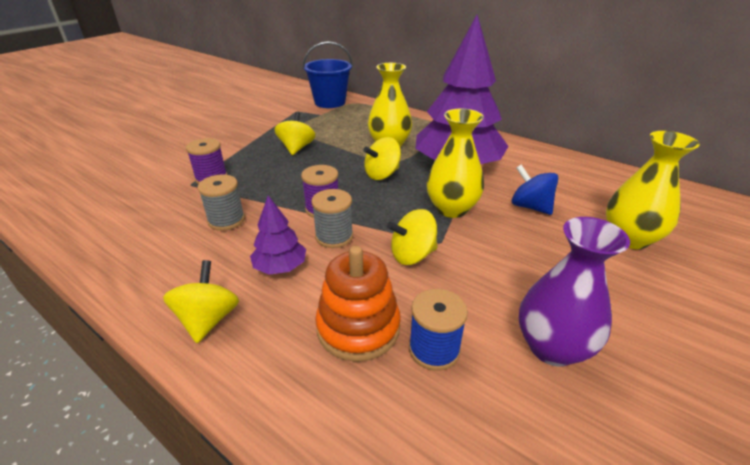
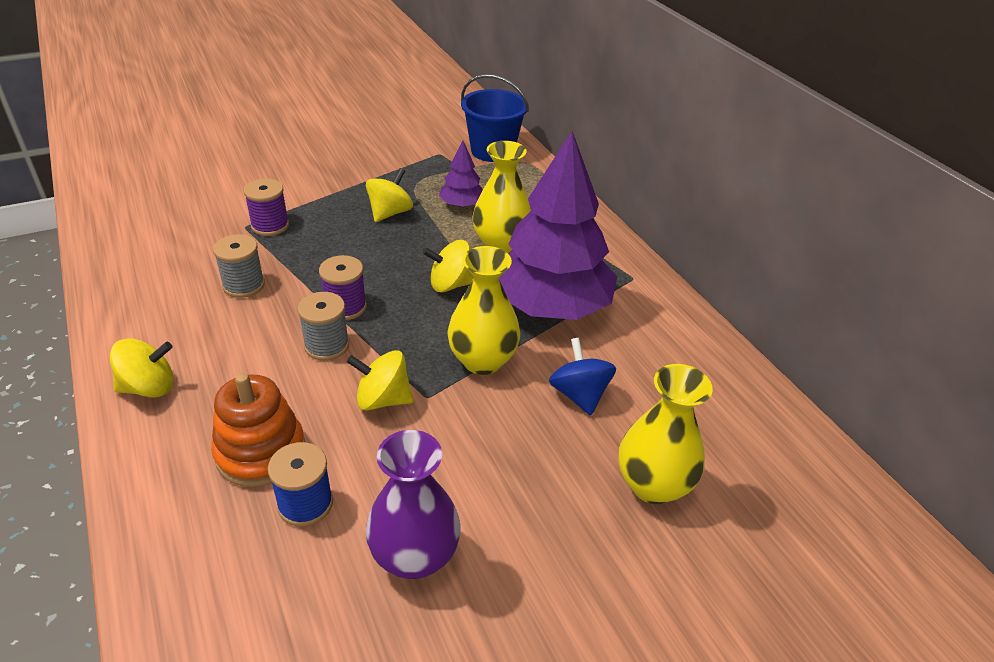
camera: 25 degrees right, 5 degrees up
(208, 320) = (149, 387): yellow spinning top -> yellow spinning top turned 45 degrees clockwise
(280, 267) = (248, 359): purple tree -> purple tree (461, 205)

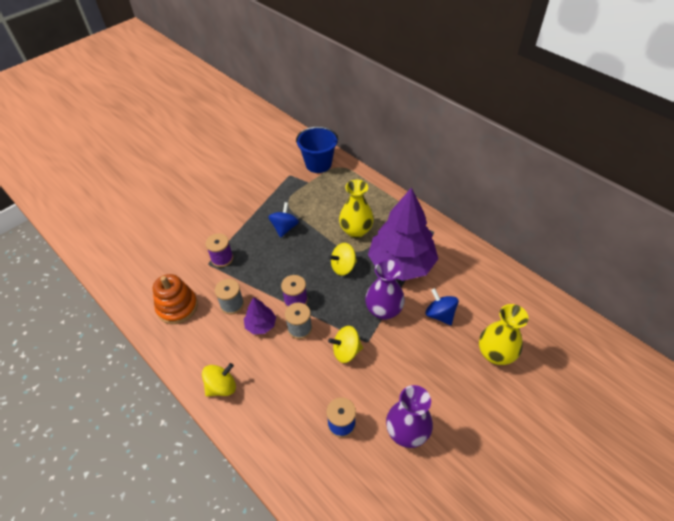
camera: 15 degrees left, 10 degrees up
(261, 452) = (303, 403): orange stacking toy -> orange stacking toy (177, 307)
(390, 213) = (284, 228): yellow spinning top -> blue spinning top
(461, 205) = (321, 209): purple tree -> purple tree (261, 325)
(482, 361) = (383, 310): yellow vase -> purple vase

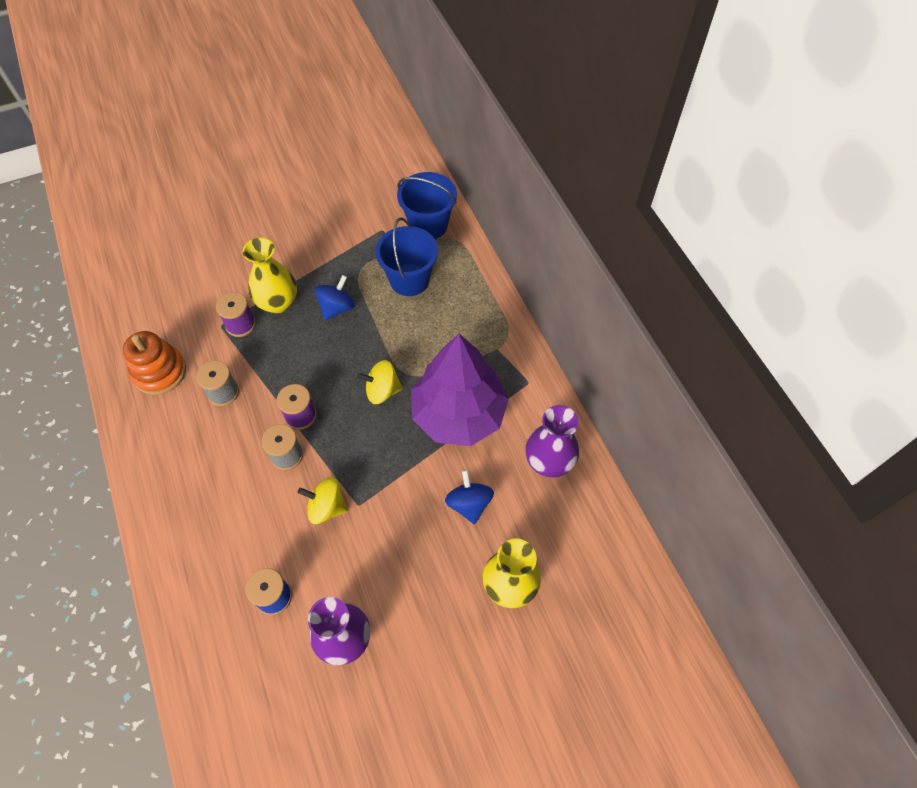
camera: 20 degrees right, 10 degrees up
(221, 387) = (163, 495): yellow spinning top -> none
(261, 325) = (243, 433): purple tree -> none
(324, 198) = (409, 280): none -> blue bucket
(356, 231) = (425, 344): yellow vase -> yellow vase (278, 302)
(383, 310) = (401, 470): purple vase -> purple vase (549, 461)

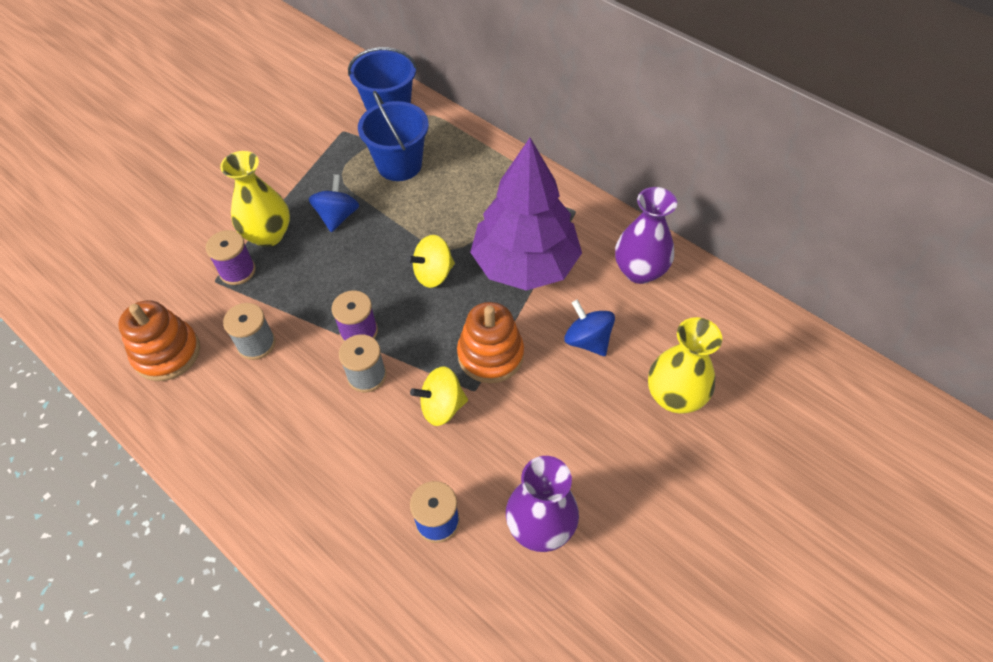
camera: 25 degrees left, 5 degrees down
(387, 481) = (490, 355): none -> orange stacking toy

